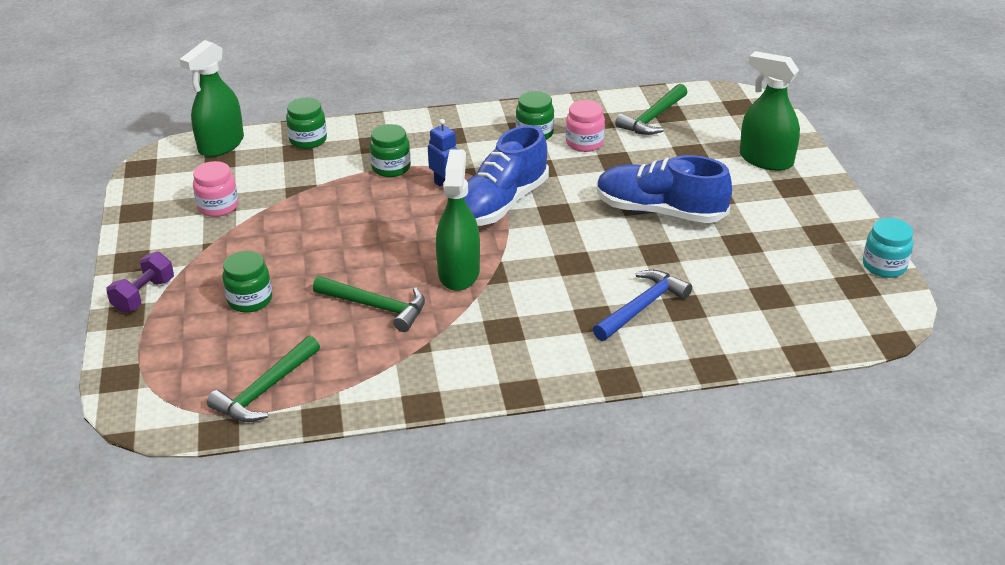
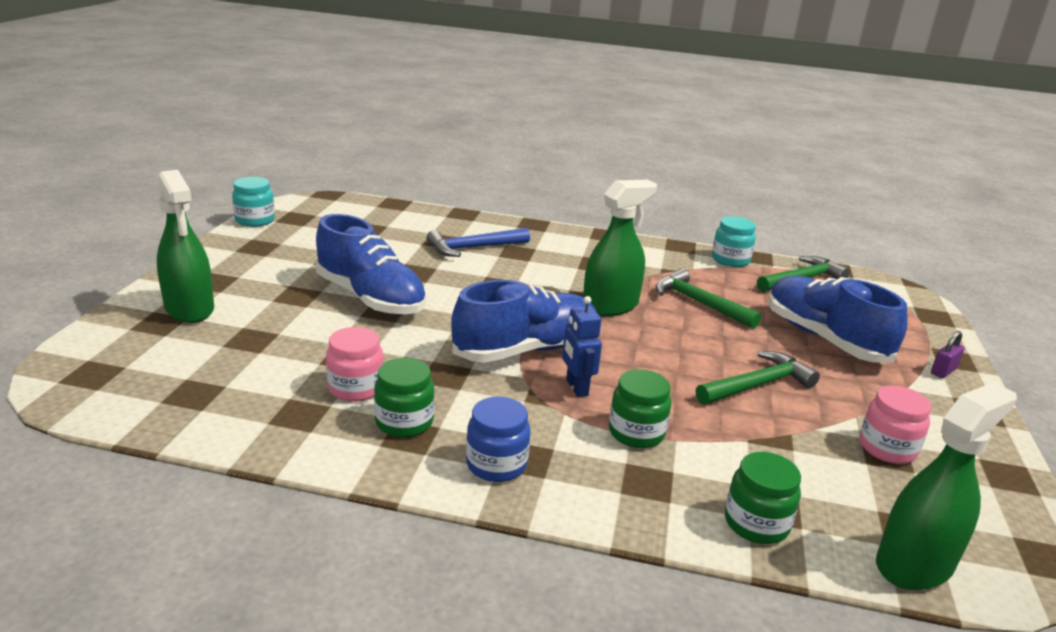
camera: 160 degrees left, 10 degrees down
(144, 295) = (943, 371): purple dumbbell -> purple padlock
(250, 300) = (824, 338): green jar -> blue shoe
(355, 398) = (730, 260): none -> turquoise jar
(459, 273) = (610, 306): green spray bottle -> green spray bottle turned 150 degrees counterclockwise
(464, 128) = (496, 465): none -> blue jar
(653, 118) = (223, 394): green hammer -> green hammer (757, 385)

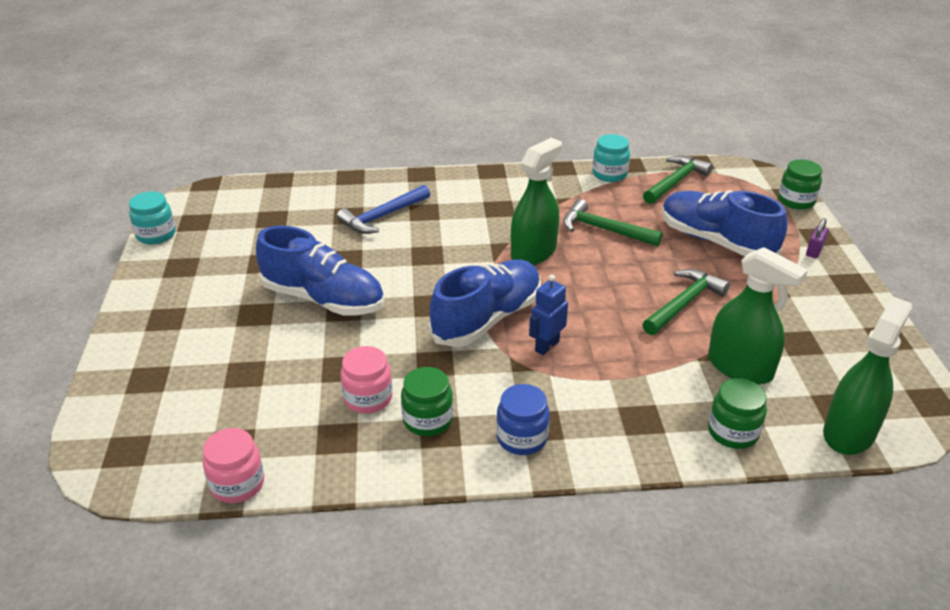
camera: 15 degrees left, 10 degrees up
(189, 308) = (165, 355): green spray bottle -> green spray bottle (740, 367)
(576, 387) = (546, 346): blue robot -> blue robot turned 75 degrees clockwise
(636, 433) = (613, 377): green jar -> green jar (796, 201)
(887, 448) = (798, 337): pink jar -> pink jar (237, 484)

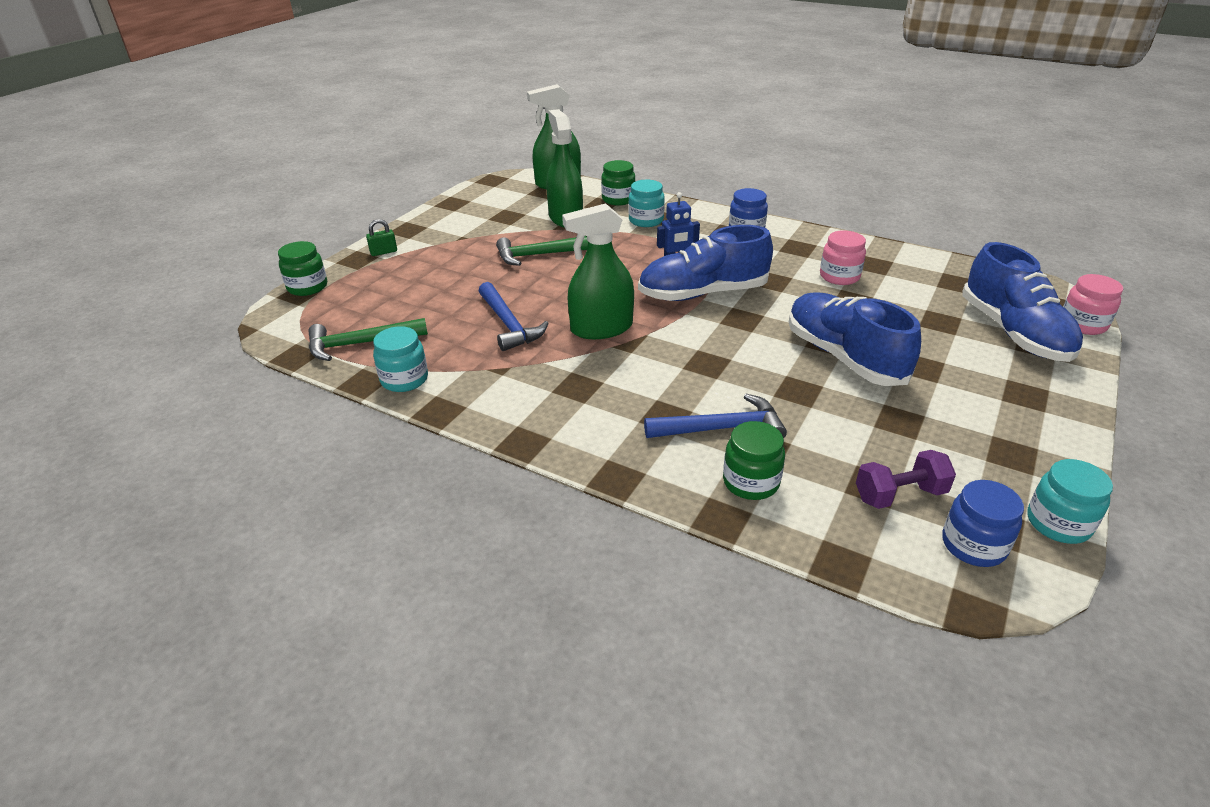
camera: 145 degrees left, 0 degrees up
(208, 209) = (973, 545): none -> blue jar
(237, 484) = (954, 263): pink jar -> pink jar (1082, 324)
(254, 218) = (900, 495): none -> purple dumbbell
(427, 420) = (802, 254): green jar -> green jar (751, 482)
(604, 230) = (509, 324): green hammer -> blue hammer
(651, 403) = (646, 220): none -> turquoise jar
(716, 241) = (437, 282): blue shoe -> blue shoe (1014, 332)
(814, 251) = (383, 252): purple padlock -> green padlock

